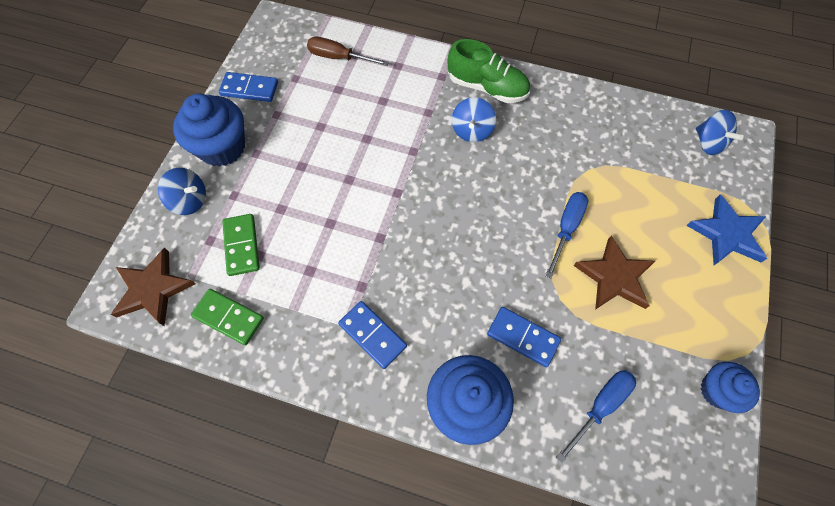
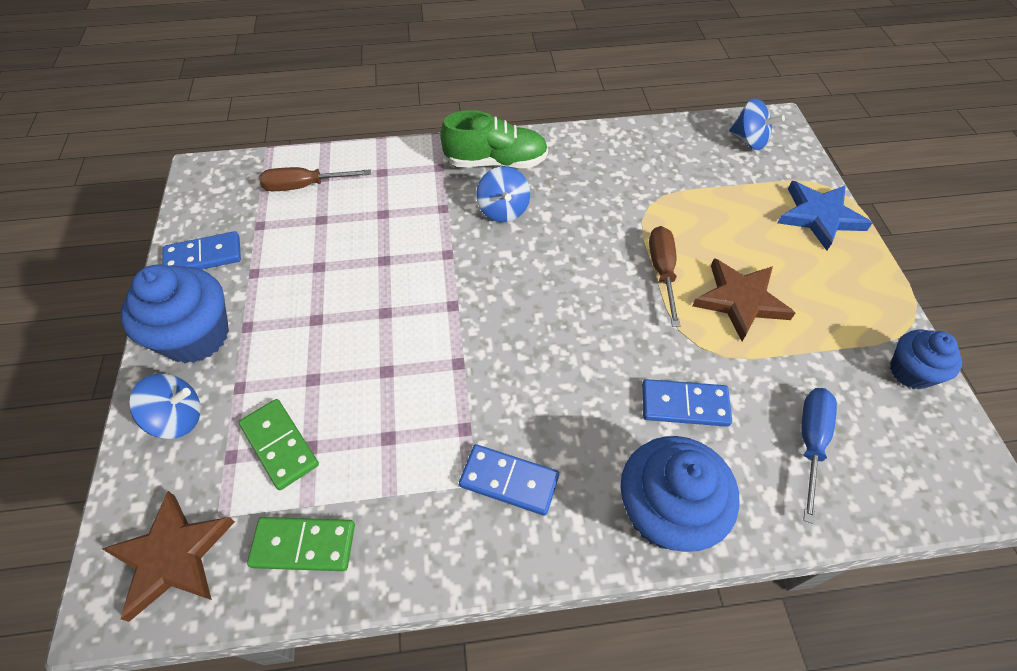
camera: 25 degrees left, 10 degrees down
(566, 228) = (662, 271): blue screwdriver -> brown screwdriver

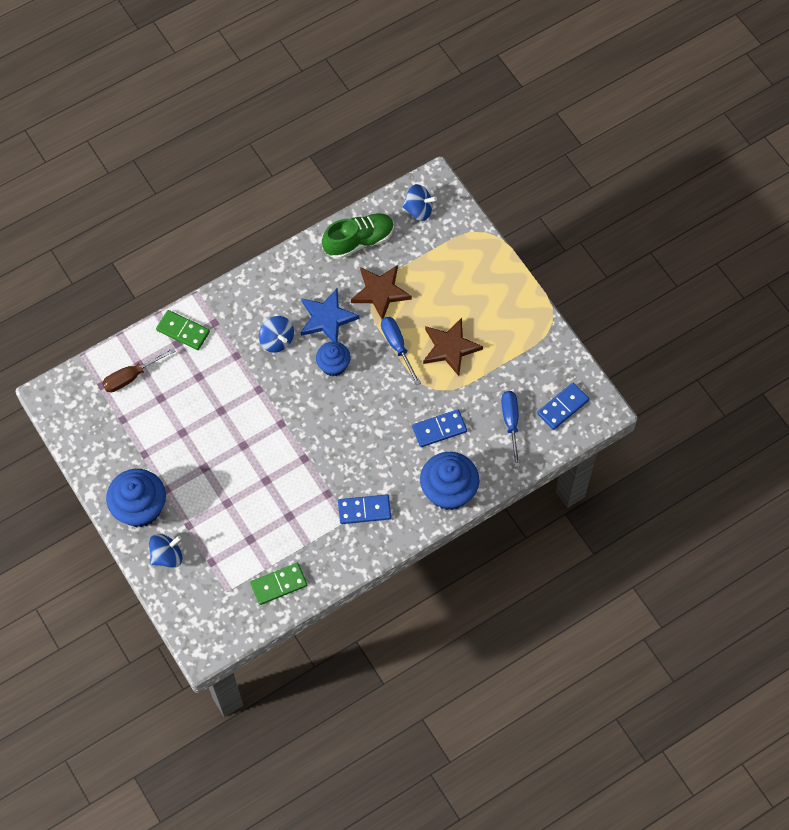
camera: 25 degrees left, 10 degrees up
(172, 556) = (217, 617): brown star -> brown star (380, 292)
(203, 256) = (103, 456): blue domino -> blue domino (562, 407)
(279, 445) = (233, 545): green domino -> green domino (183, 331)
(496, 162) = (252, 302): green shoe -> green shoe (359, 241)
(662, 271) = (397, 346): brown screwdriver -> blue screwdriver
(819, 217) = (482, 261): blue star -> blue star (327, 318)
(910, 372) = (555, 356): blue cupcake -> blue cupcake (333, 365)

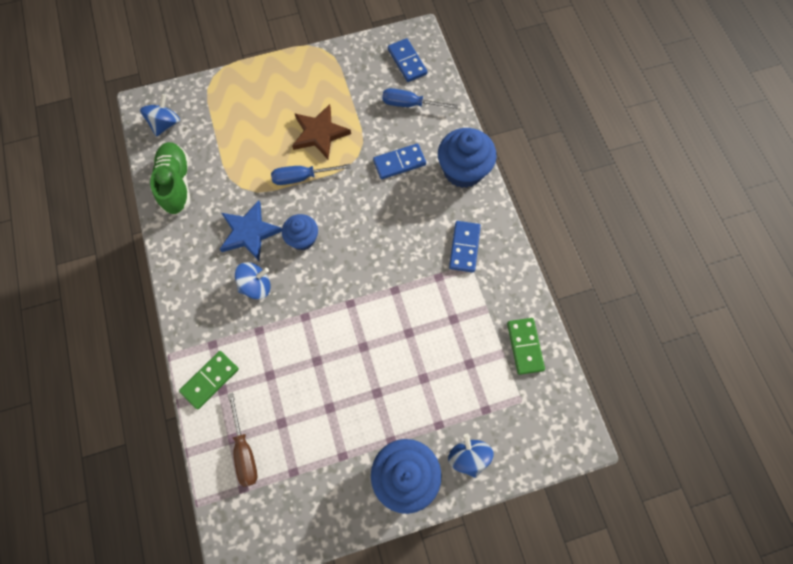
camera: 75 degrees left, 5 degrees up
(380, 292) = (239, 178): brown star -> none
(439, 429) = (399, 163): blue domino -> blue domino turned 75 degrees clockwise

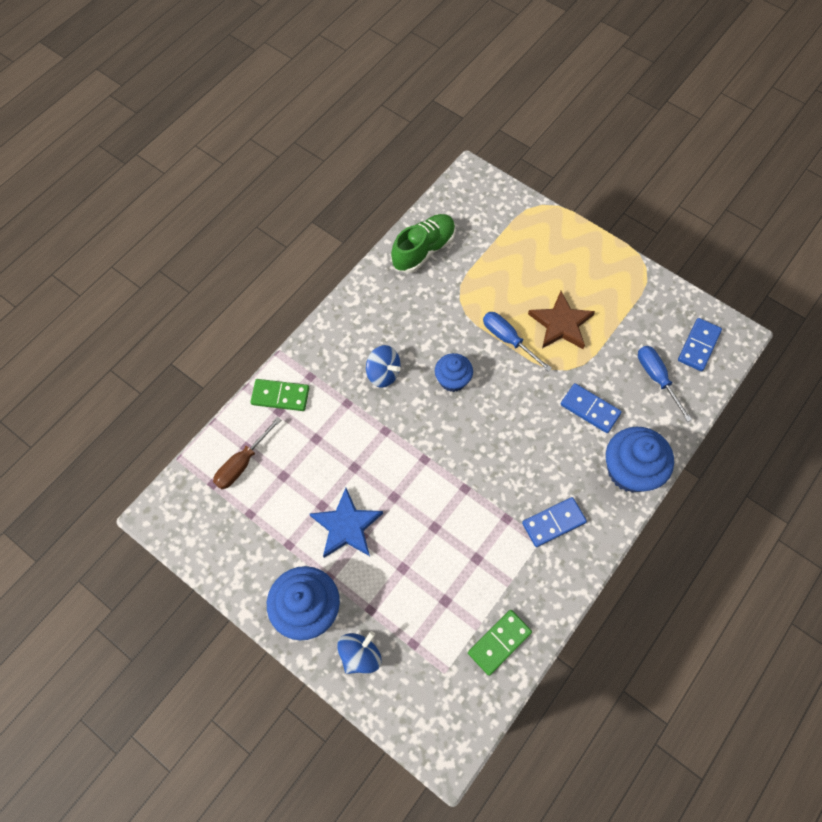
camera: 55 degrees right, 5 degrees down
(166, 124) = (468, 203): blue spinning top -> none
(249, 232) = (425, 335): blue star -> blue star (346, 526)

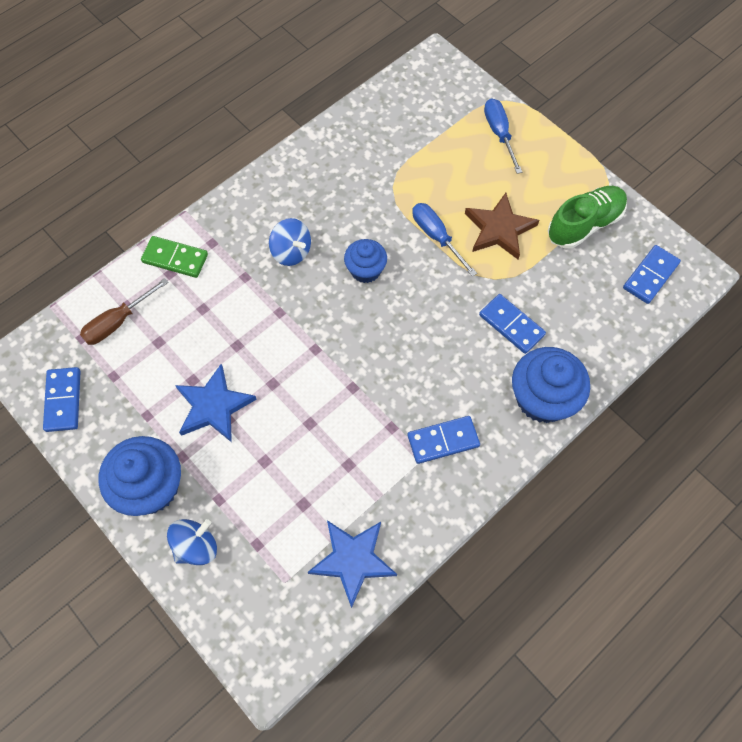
camera: 10 degrees right, 0 degrees up
(210, 544) = (63, 400): none -> blue domino
(423, 250) = (365, 130): green shoe -> green shoe (584, 224)
(499, 642) = (353, 560): green domino -> blue star
(656, 378) = (594, 303): blue screwdriver -> blue screwdriver (499, 134)

